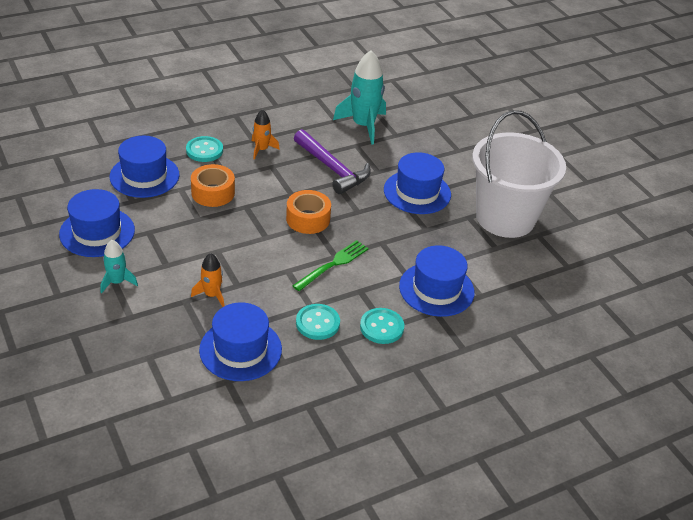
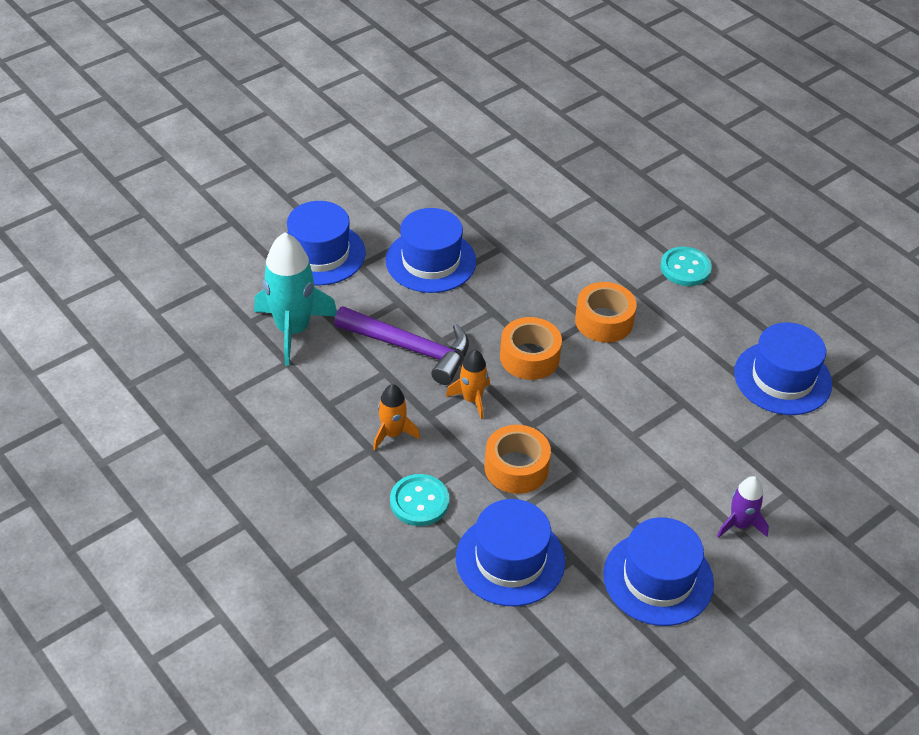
camera: 100 degrees left, 5 degrees up
(117, 282) = (740, 524): turquoise rocket -> purple rocket
(212, 295) = (713, 423): orange rocket -> orange rocket (472, 399)
(317, 323) = (707, 320): turquoise button -> none
(332, 169) = (411, 348): purple hammer -> purple hammer turned 75 degrees clockwise
(333, 264) = (604, 321): green fork -> orange tape
(436, 289) = (603, 231): blue hat -> blue hat (320, 254)
(505, 218) = (450, 183): white bucket -> none

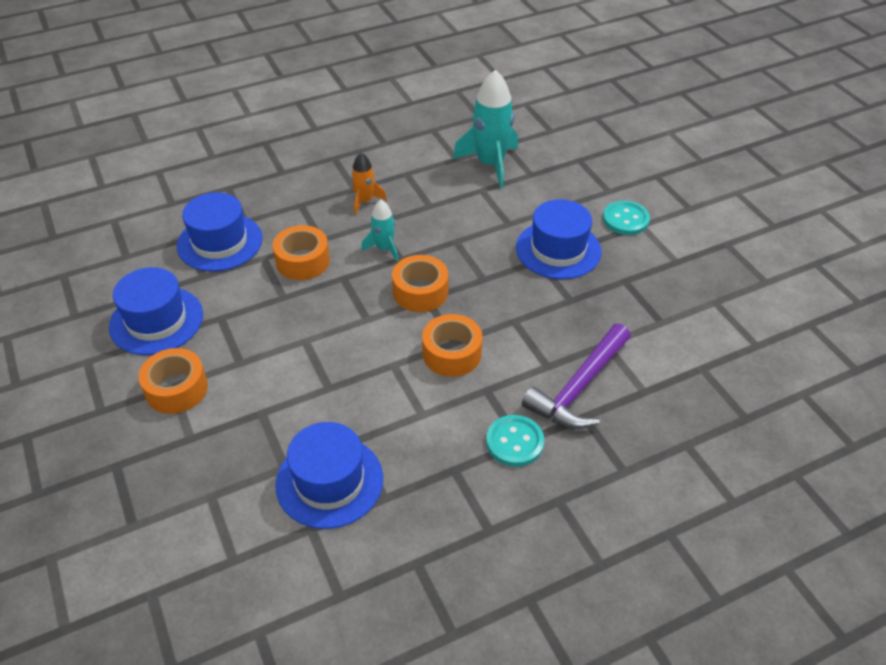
camera: 105 degrees right, 0 degrees up
(320, 254) = (578, 186): blue hat -> none
(411, 348) = (452, 222): purple hammer -> purple hammer (579, 388)
(419, 501) = (295, 205): turquoise button -> turquoise button (625, 219)
(472, 399) = (384, 248): orange rocket -> turquoise rocket
(740, 524) = (176, 389): purple rocket -> orange tape

